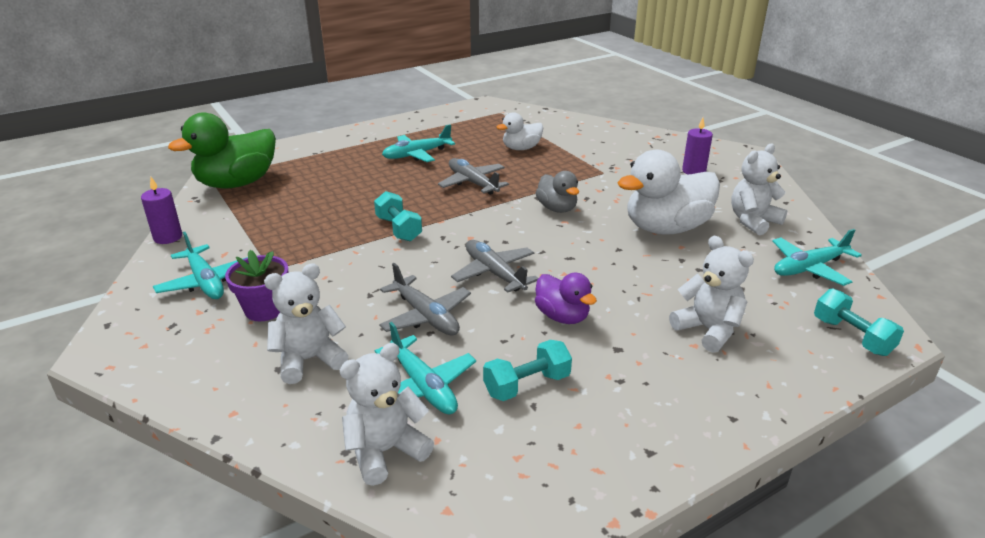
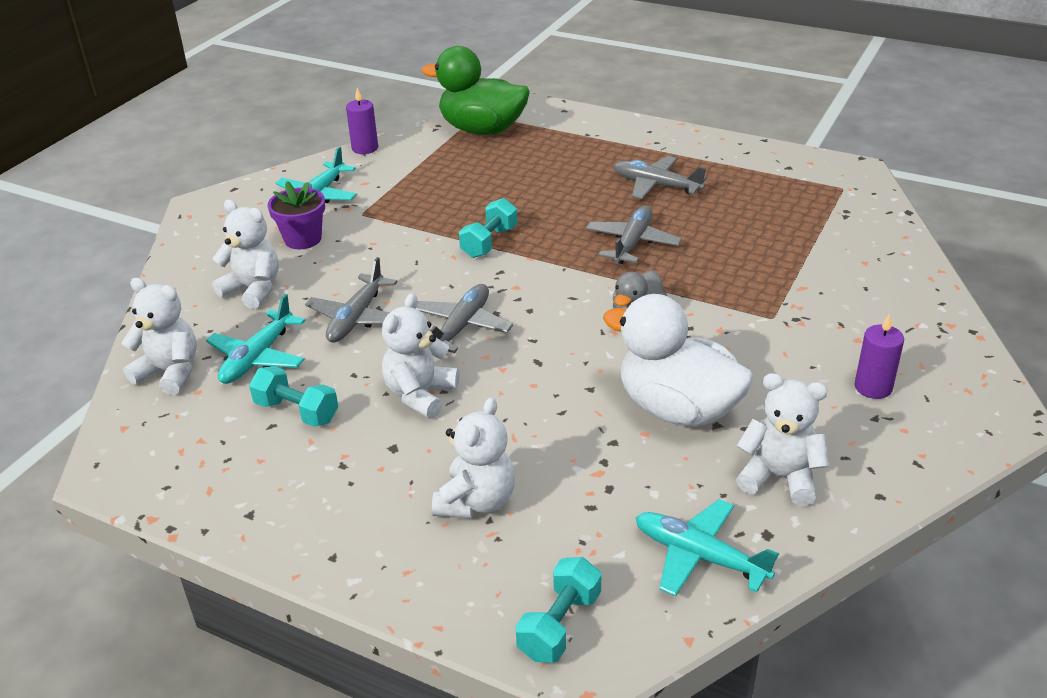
camera: 60 degrees right, 5 degrees up
(417, 154) = (656, 185): turquoise plane -> grey plane
(521, 148) = (760, 239): white duck -> none
(562, 316) = (420, 395): purple duck -> white teddy bear

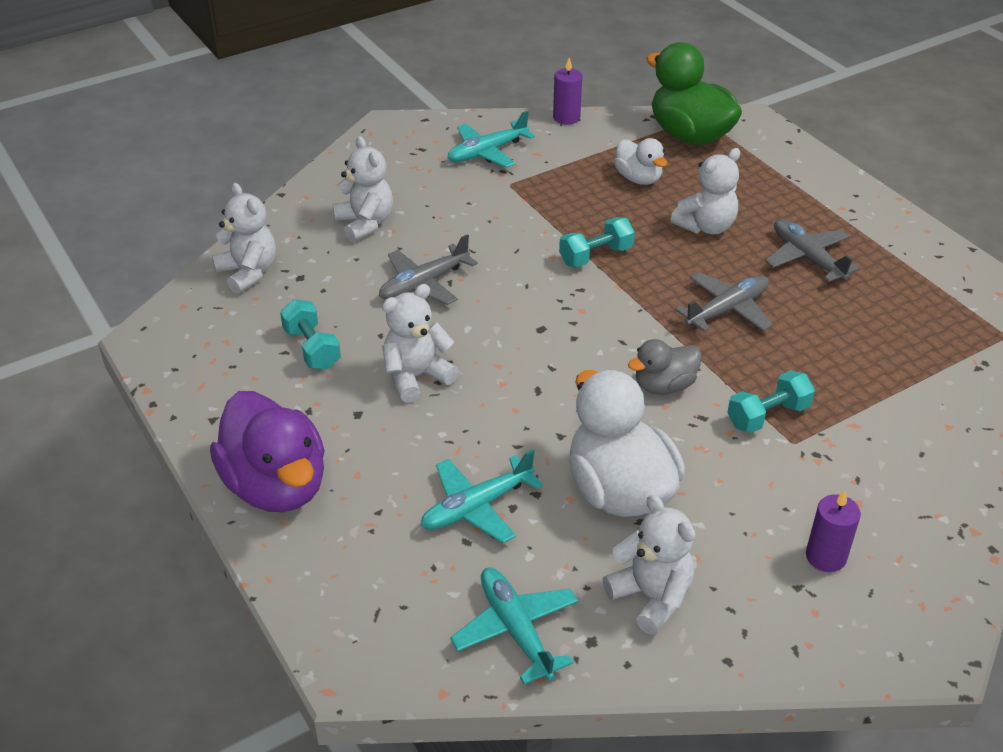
camera: 30 degrees right, 5 degrees up
(258, 357) = (321, 287): turquoise plane -> turquoise plane (477, 507)
(303, 239) = (441, 190): purple flower pot -> none
(371, 543) = (276, 486): none -> purple duck
(461, 327) = (502, 329): grey plane -> none
(470, 174) = (638, 179): none -> white duck
(476, 501) = (381, 491): white teddy bear -> white teddy bear (706, 226)
(559, 625) = (356, 626): turquoise dumbbell -> turquoise dumbbell (768, 416)

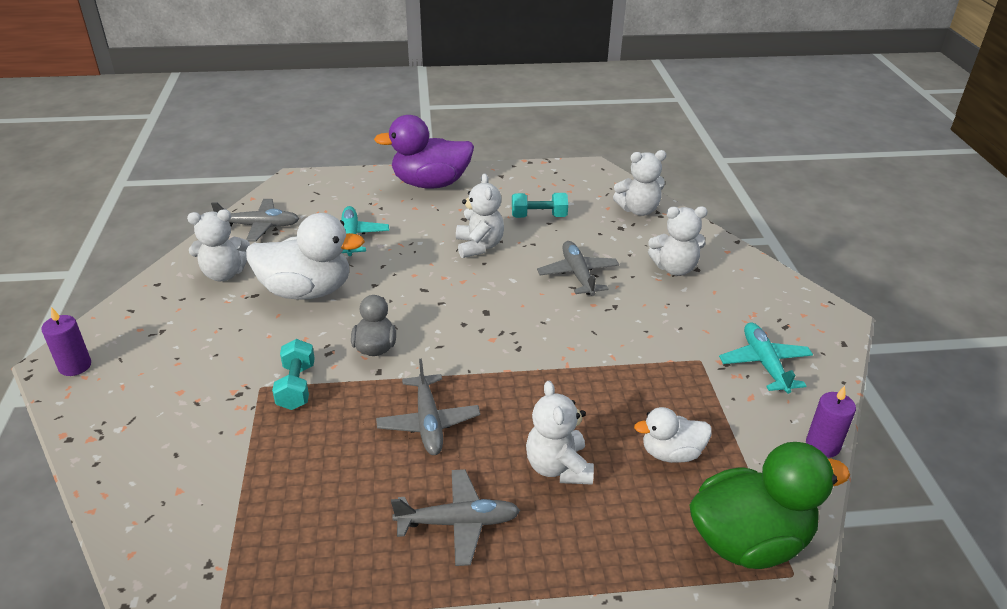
camera: 115 degrees right, 5 degrees down
(516, 629) = (259, 226): turquoise plane -> grey plane
(596, 256) = (557, 373): turquoise dumbbell -> none
(825, 557) = (164, 353): purple candle -> purple candle (75, 366)

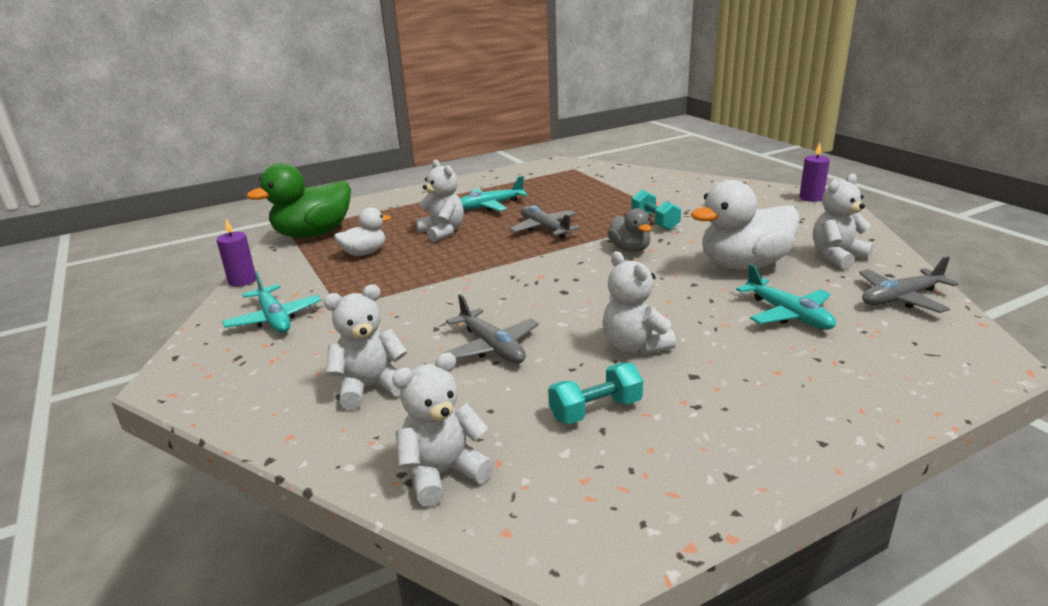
camera: 160 degrees right, 10 degrees down
(430, 183) = (815, 418): purple duck -> none
(458, 523) = (490, 206): grey plane -> turquoise plane

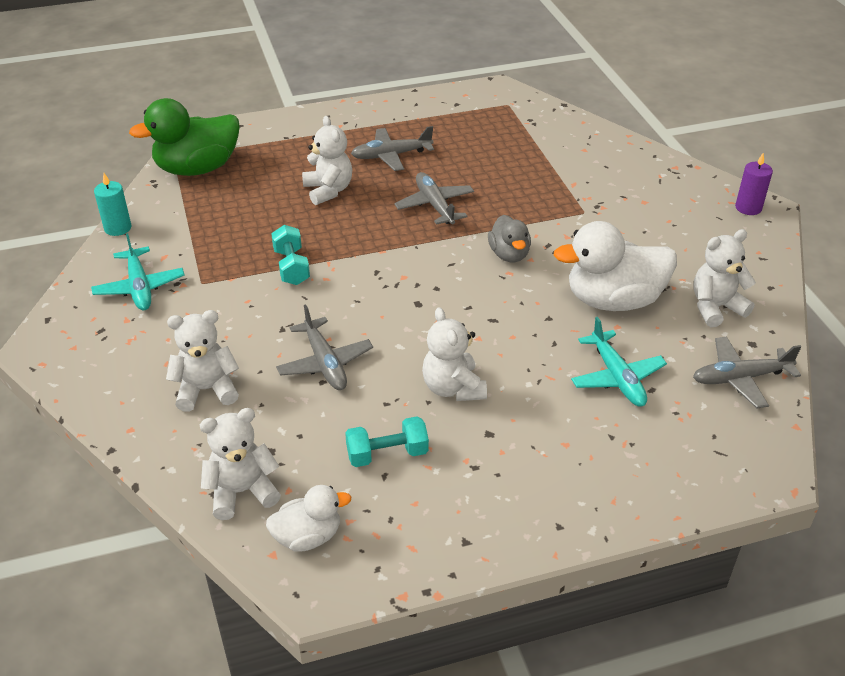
camera: 10 degrees right, 15 degrees up
(242, 281) = (118, 228): purple candle -> turquoise candle
(364, 253) = (242, 209): white duck -> white duck (308, 536)
(490, 206) = (391, 155): turquoise plane -> grey plane
(654, 222) = (555, 216): turquoise dumbbell -> turquoise dumbbell (291, 267)

